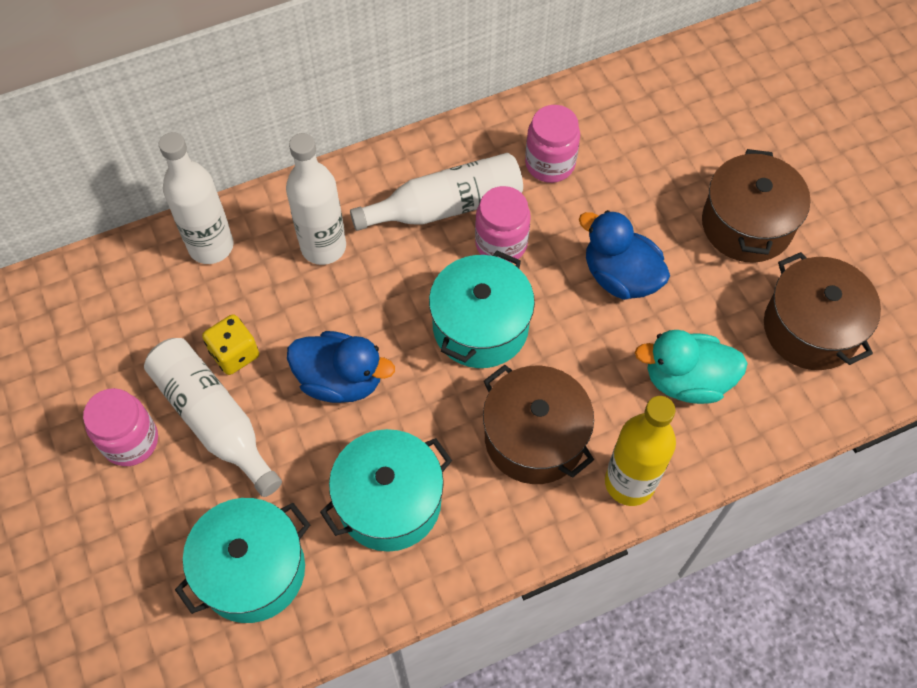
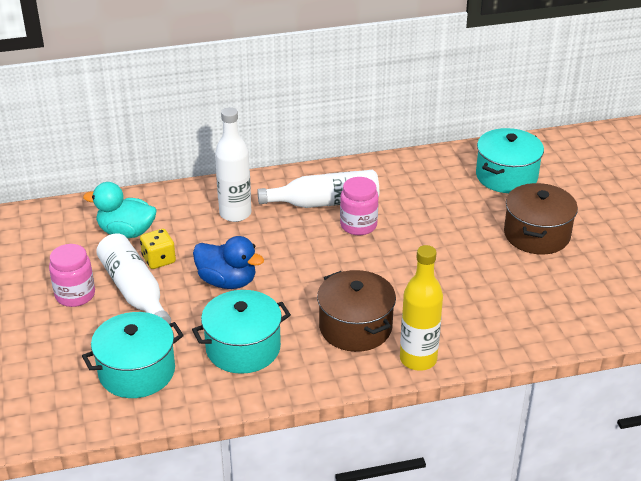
camera: 10 degrees right, 25 degrees down
(211, 246) = (159, 205): white bottle -> none
(480, 326) = (332, 265): turquoise pot -> turquoise pot (506, 176)
(550, 164) = (403, 189): pink jar -> none
(620, 276) = (438, 251): blue duck -> none
(686, 380) = (473, 310): turquoise duck -> turquoise duck (126, 232)
(810, 328) = (571, 293): brown pot -> none

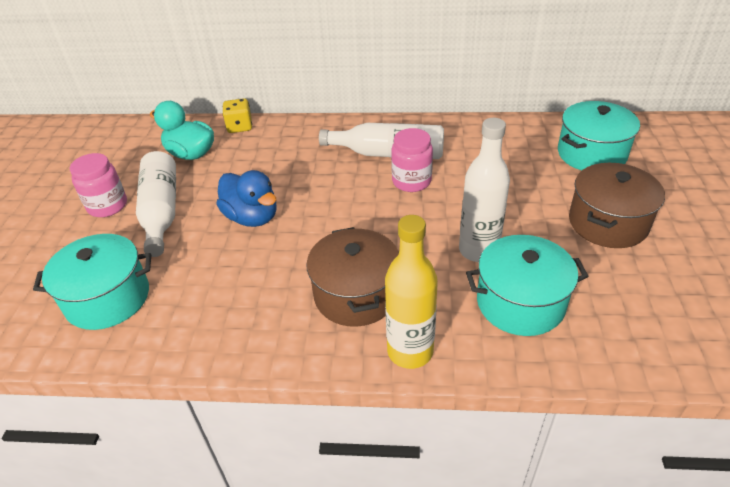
camera: 20 degrees right, 5 degrees up
(159, 260) = (202, 184): yellow dice -> yellow dice (239, 127)
(235, 213) = (297, 151): white bottle -> white bottle (478, 250)
(243, 348) = (226, 294): turquoise pot -> turquoise pot (520, 302)

